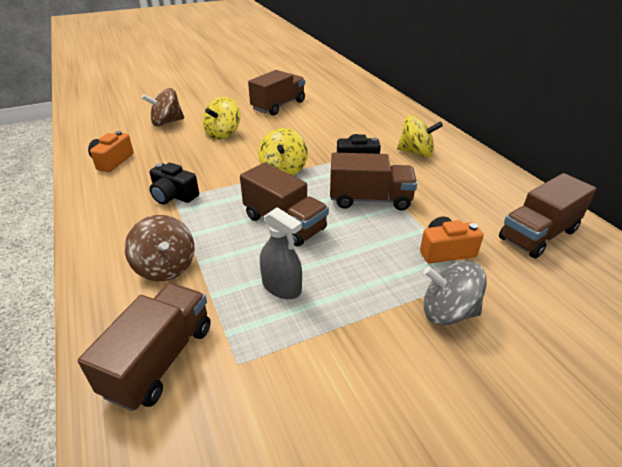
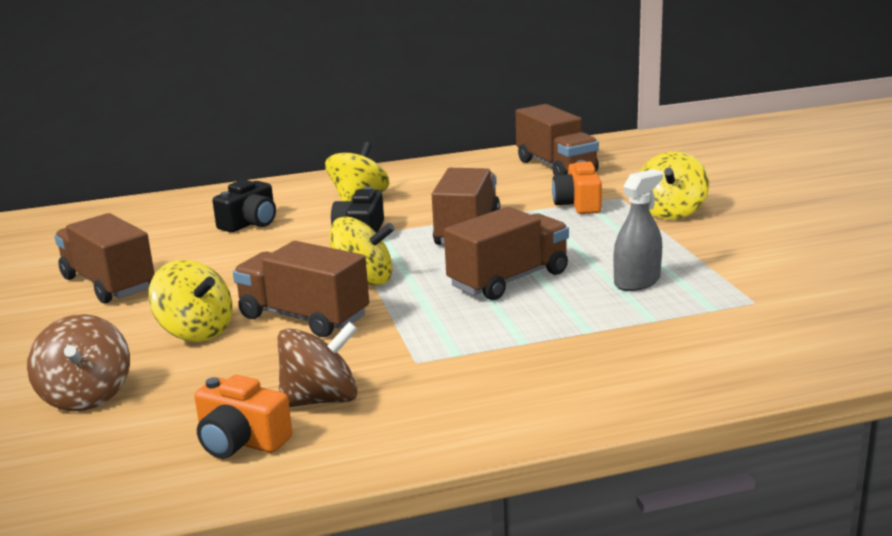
camera: 80 degrees left, 15 degrees down
(160, 359) = (759, 342): brown truck -> brown truck (304, 317)
(165, 267) = (597, 353): brown spinning top -> brown spinning top (321, 400)
(173, 196) = (408, 362): black camera -> black camera (250, 223)
(448, 312) = (671, 212): grey spinning top -> yellow spinning top

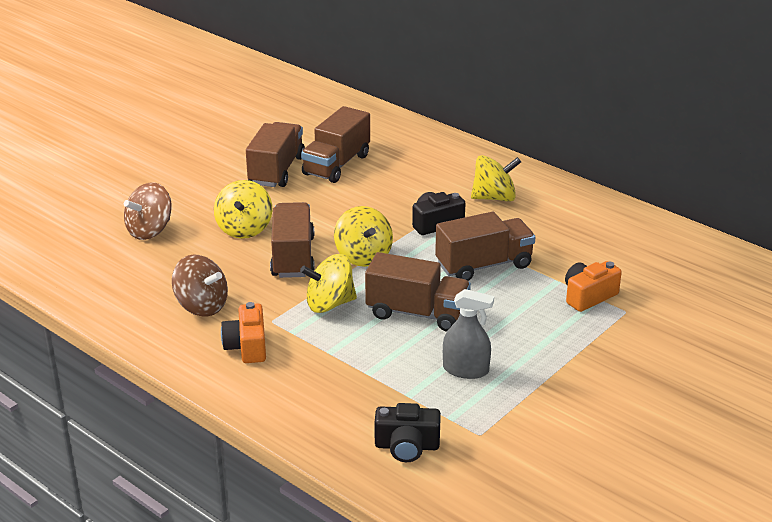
camera: 55 degrees right, 10 degrees up
(241, 441) = (142, 299): orange camera -> orange camera (247, 346)
(250, 223) = (408, 175): black camera -> black camera (407, 446)
(556, 167) = (661, 258): brown truck -> brown truck (336, 165)
(671, 212) = (620, 346): yellow spinning top -> yellow spinning top (329, 304)

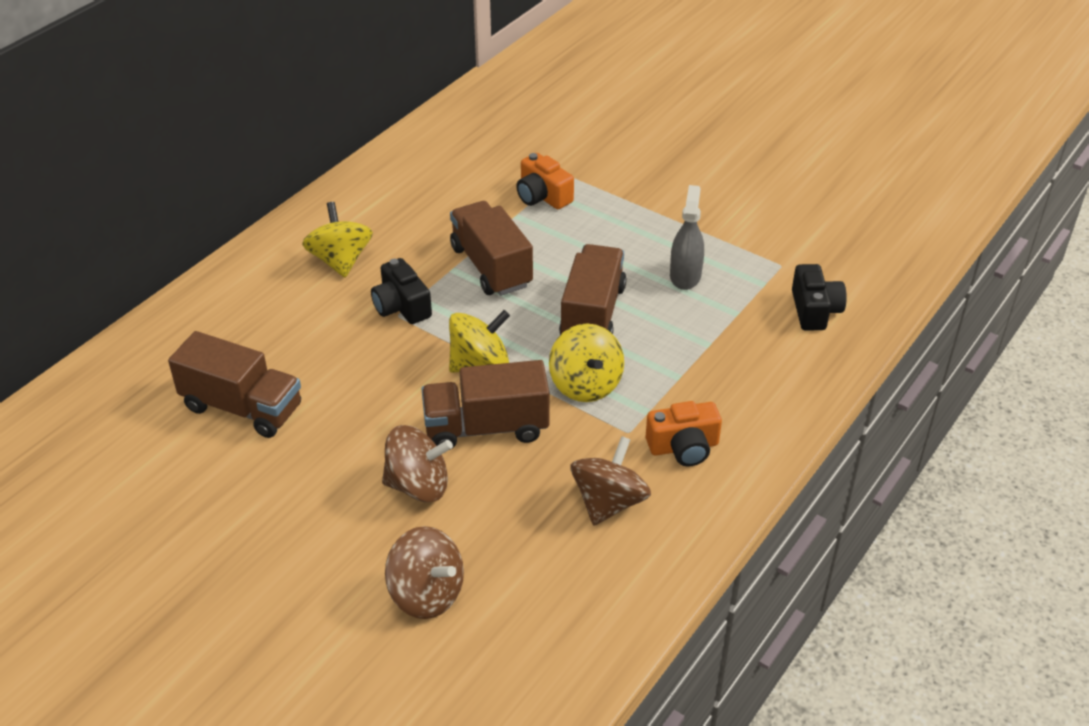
camera: 95 degrees left, 10 degrees up
(244, 229) = (418, 485): yellow spinning top -> brown spinning top
(276, 171) = (253, 471): brown truck -> none

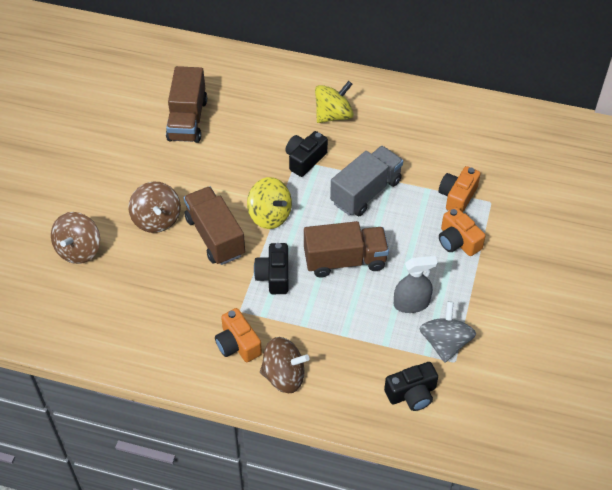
camera: 70 degrees right, 10 degrees up
(491, 267) = (366, 192): brown truck -> grey truck
(585, 384) = (274, 276): yellow spinning top -> black camera
(609, 502) = (175, 316): brown spinning top -> brown spinning top (284, 376)
(610, 214) = (458, 241): none -> orange camera
(752, 265) = (445, 343): none -> grey spinning top

